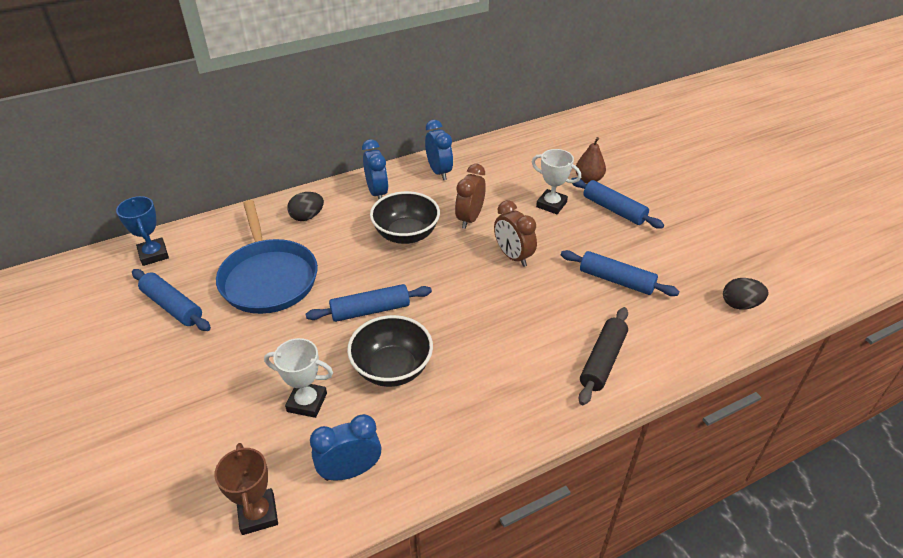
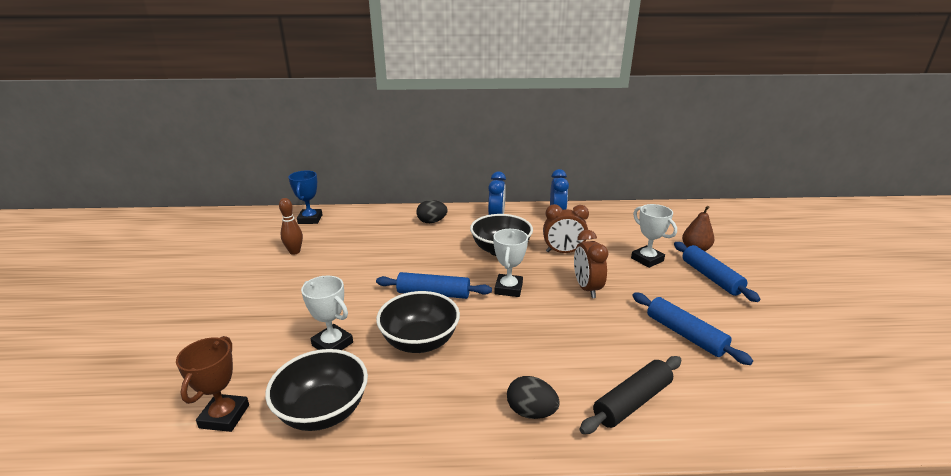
camera: 25 degrees right, 15 degrees down
(172, 306) = (294, 252): blue rolling pin -> brown bowling pin
(268, 278) = (373, 252): blue pan -> none
(350, 471) = (323, 411): blue clock -> black bowl
(441, 280) = (508, 288): none -> white trophy
(469, 218) = (563, 252): brown clock -> brown clock turned 135 degrees counterclockwise
(740, 304) = (833, 399): black egg -> black egg (531, 412)

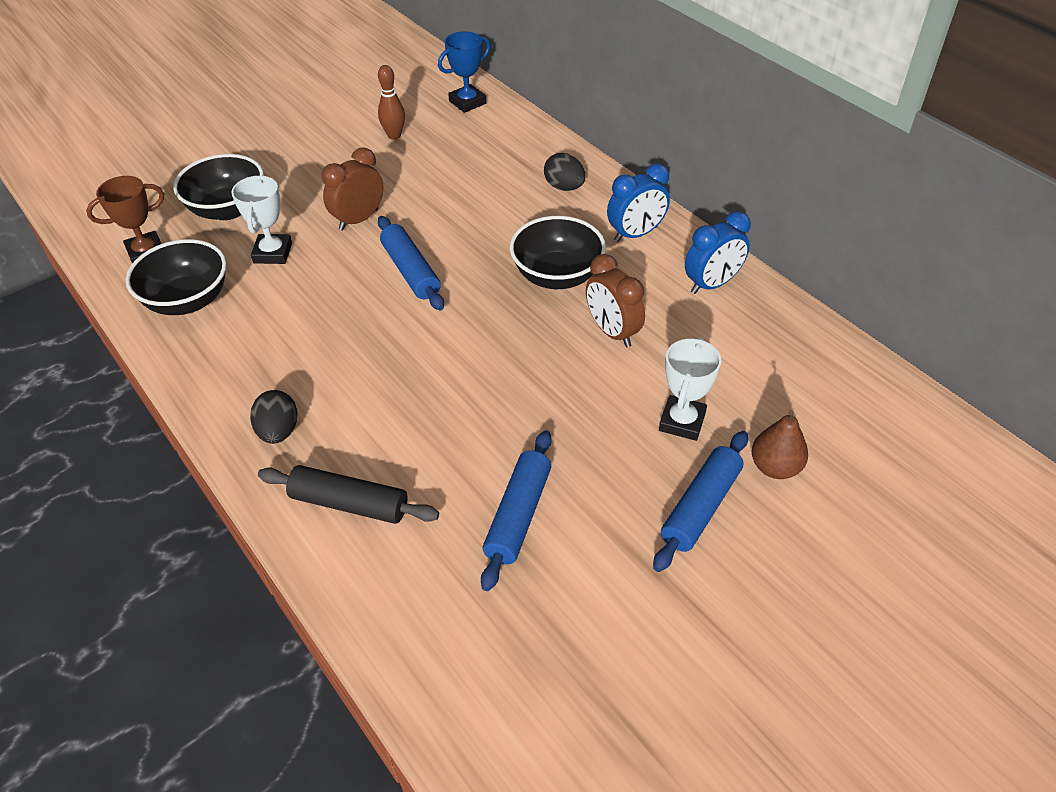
camera: 55 degrees right, 20 degrees up
(420, 341) = (322, 305): black bowl -> black bowl (228, 209)
(508, 288) = (475, 322): white trophy -> none
(586, 288) = (541, 388): brown clock -> brown clock (358, 219)

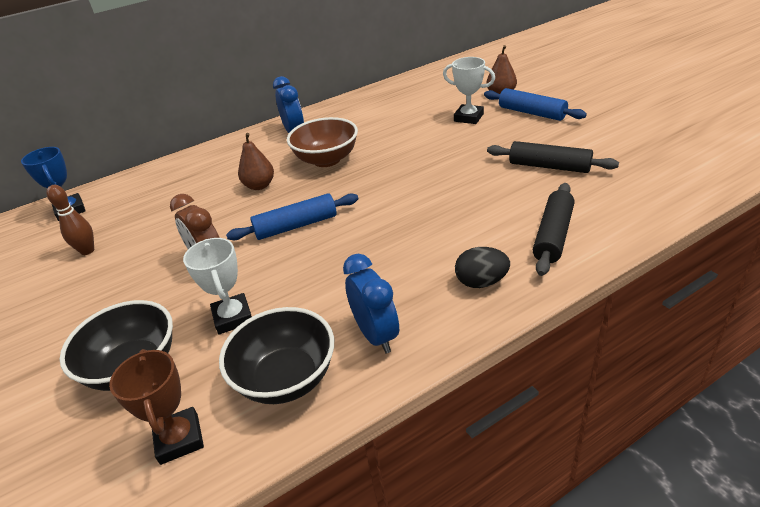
camera: 80 degrees left, 10 degrees down
(273, 253) = (233, 317): white trophy -> white trophy turned 60 degrees clockwise
(499, 227) = (259, 186): none -> brown pear
(518, 515) = (549, 166): blue rolling pin -> black rolling pin
(557, 276) = (326, 160): black bowl -> brown bowl
(564, 187) = (226, 159): black egg -> none
(612, 332) = (389, 139): brown clock -> none
(712, 284) = (353, 109): blue clock -> blue clock (376, 335)

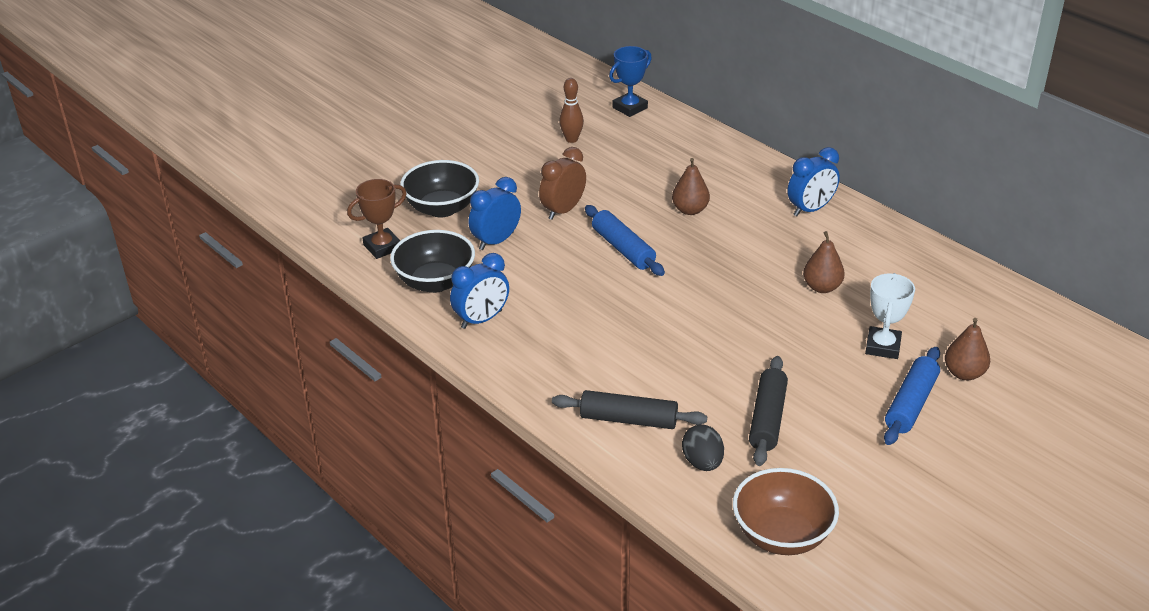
camera: 75 degrees right, 0 degrees up
(233, 317) = (496, 241): white trophy -> blue clock
(326, 160) = (751, 245): brown bowl -> brown bowl (782, 535)
(393, 134) = (822, 287): none -> brown pear
(481, 282) = (552, 373): black egg -> black egg (702, 462)

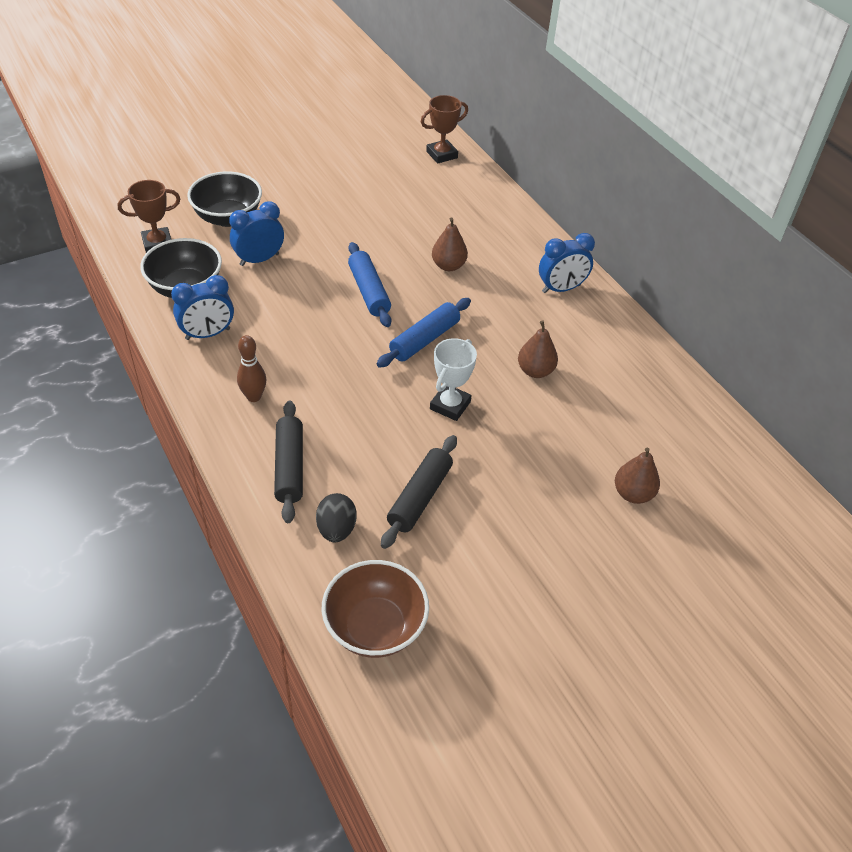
camera: 10 degrees right, 10 degrees up
(563, 210) = (333, 242): brown clock -> none
(571, 139) = (375, 175): brown bowling pin -> brown bowling pin (254, 397)
(628, 419) = (289, 467): black rolling pin -> black rolling pin turned 60 degrees clockwise
(630, 108) = (442, 155): blue trophy -> brown trophy
(882, 346) = (565, 446): white trophy -> white trophy (450, 405)
(911, 404) = (565, 514): blue rolling pin -> blue rolling pin (424, 340)

